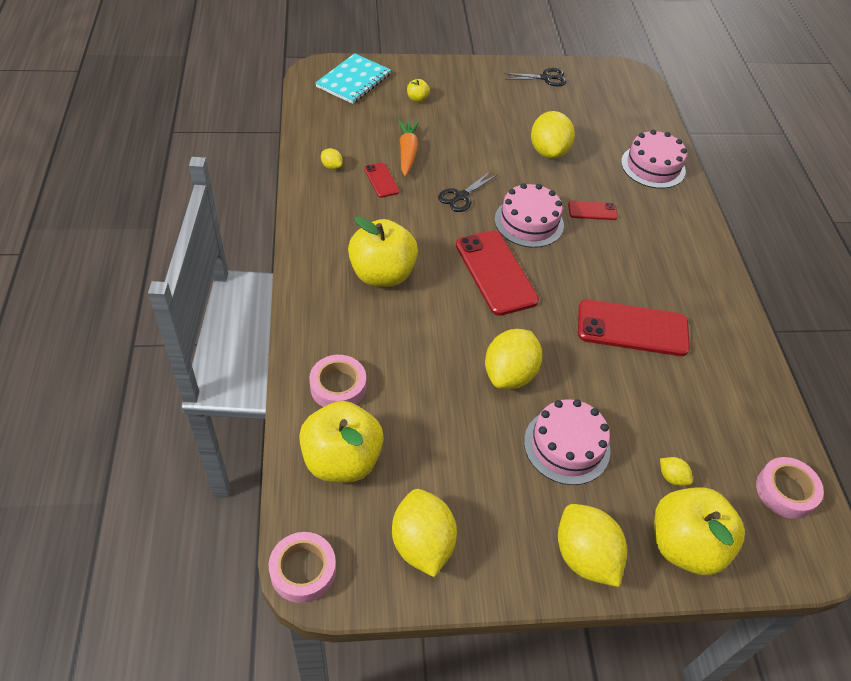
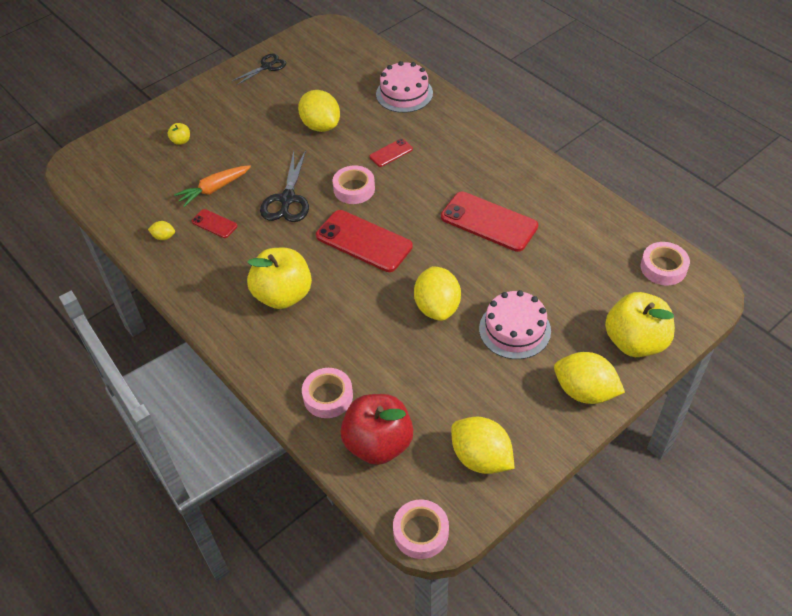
camera: 30 degrees left, 0 degrees up
(342, 460) = (378, 443): yellow apple -> red apple
(353, 80) = (113, 155): turquoise notebook -> none
(407, 152) = (214, 189): orange carrot -> orange carrot turned 90 degrees counterclockwise
(461, 196) = (287, 199): black scissors -> black scissors, size x1.54
(529, 222) = (354, 189): pink cake -> pink tape
(632, 328) = (489, 222): red phone -> red phone turned 60 degrees clockwise
(672, 477) = (593, 305): yellow lemon -> none

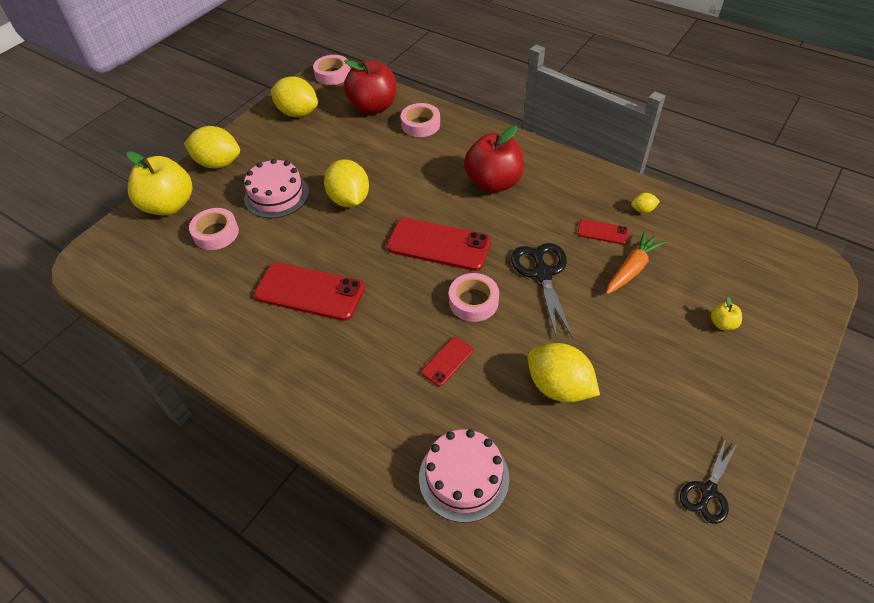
camera: 165 degrees right, 0 degrees up
(283, 295) = (493, 183): yellow apple -> red apple
(663, 267) = (124, 277): pink tape -> pink tape (216, 233)

